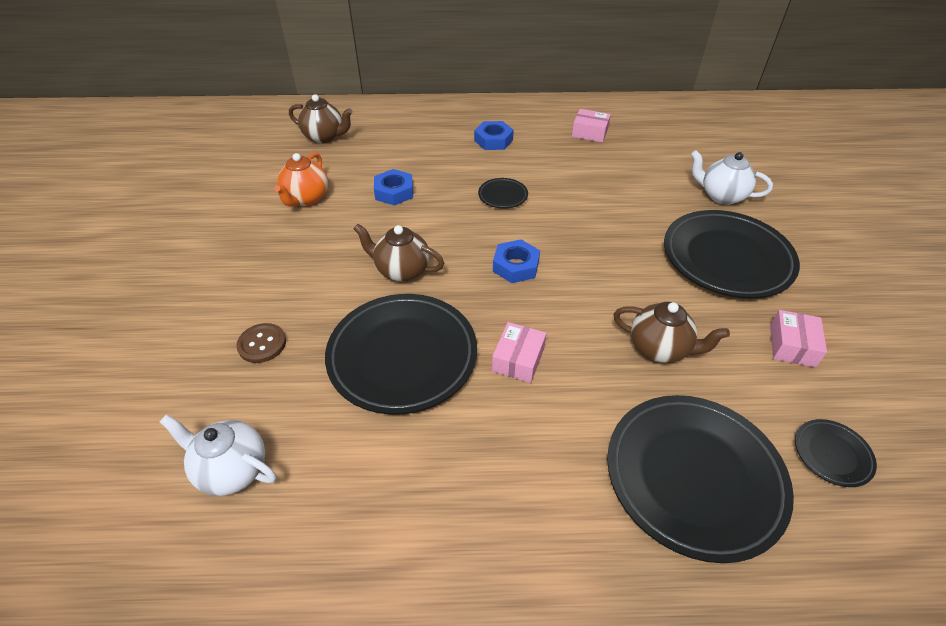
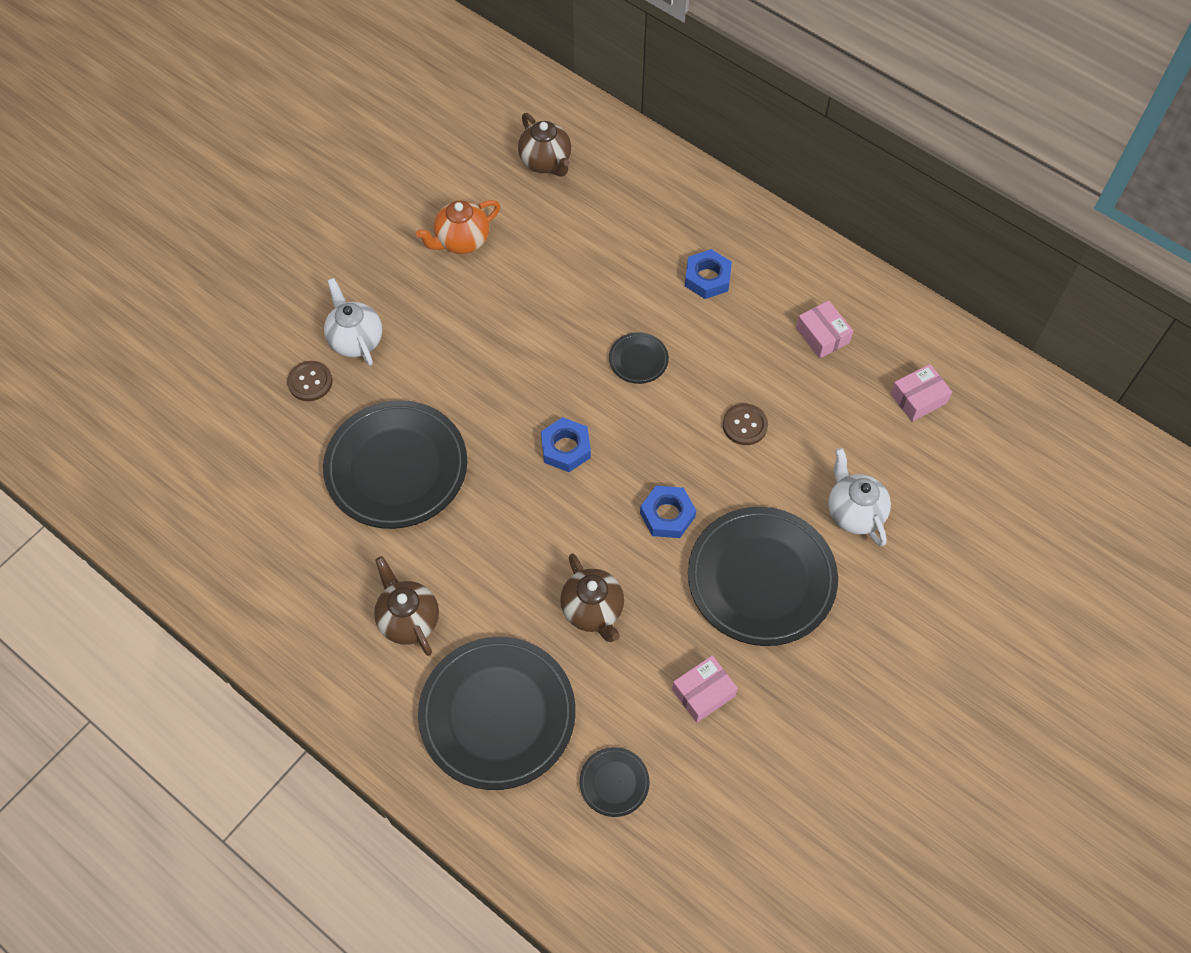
camera: 40 degrees right, 15 degrees up
(232, 470) = (220, 474): white teapot -> white teapot (356, 340)
(394, 192) = (544, 286): blue nut -> blue nut (667, 515)
(401, 270) = (469, 384): brown teapot -> brown teapot (408, 620)
(518, 359) = (476, 535): pink box -> pink box (918, 398)
(607, 191) = (745, 425): none -> brown button

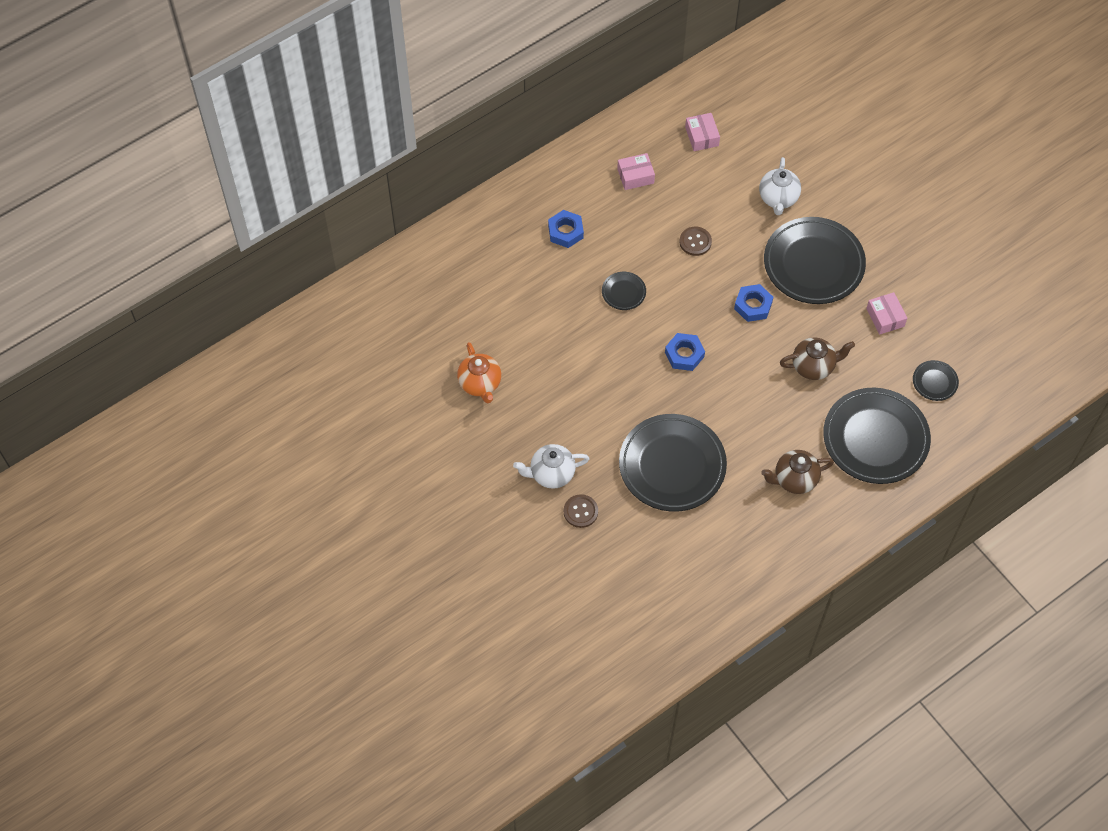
camera: 75 degrees left, 0 degrees up
(546, 162) = (422, 310): brown teapot -> none
(854, 512) = (778, 198): white teapot -> white teapot turned 75 degrees counterclockwise

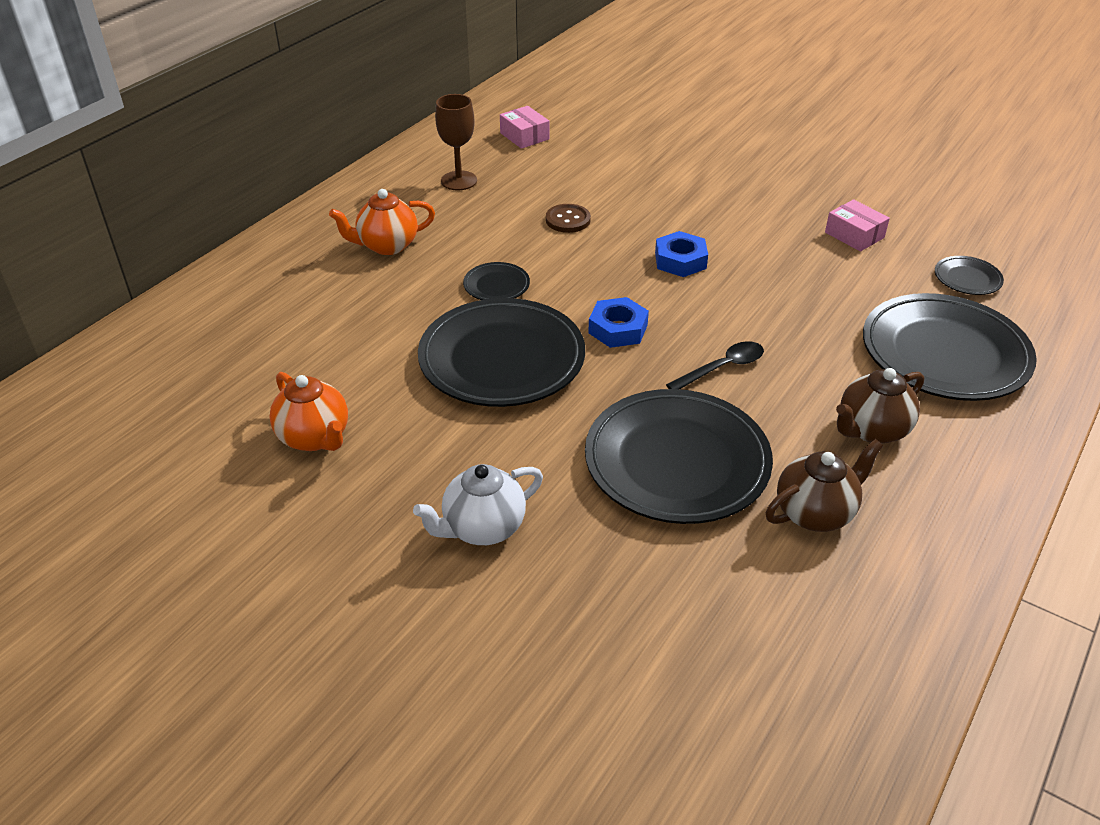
camera: 20 degrees left, 20 degrees down
(565, 232) = (387, 246): blue nut -> orange teapot
(580, 511) = (558, 570): brown button -> none
(635, 176) = (459, 181): pink box -> brown goblet
(732, 406) = (722, 368): none -> black spoon
(778, 198) = (648, 165): white teapot -> none
(813, 264) = (730, 208): black plate -> black plate (502, 359)
(813, 366) = (802, 300): brown teapot -> brown teapot (815, 513)

